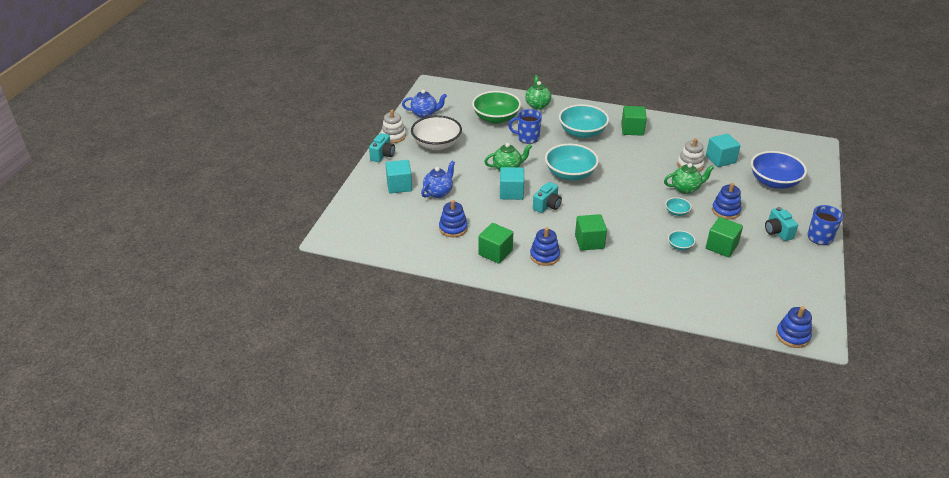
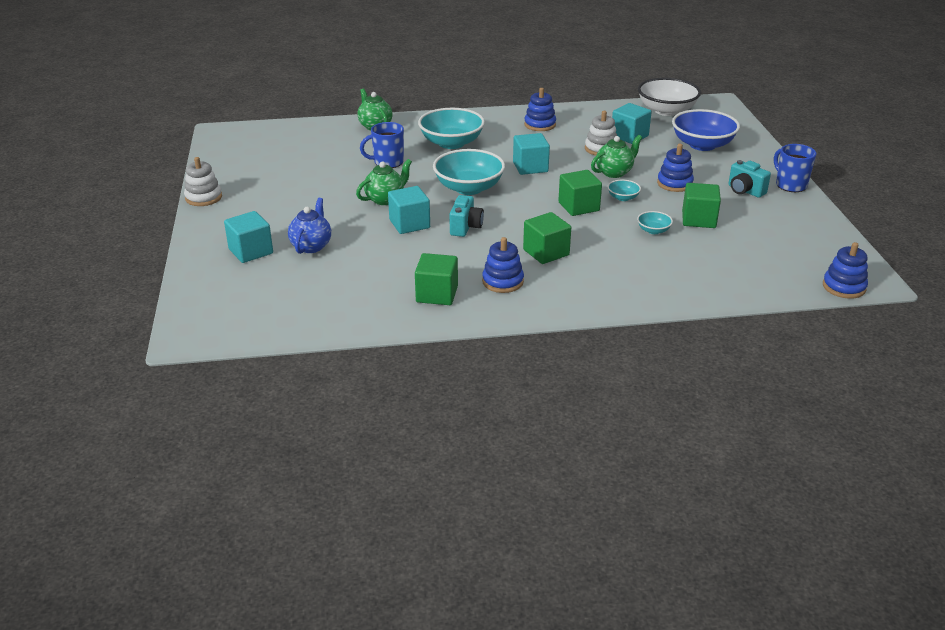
camera: 25 degrees left, 5 degrees down
(383, 155) = (203, 222): turquoise camera -> none
(425, 114) = (231, 164): blue teapot -> none
(436, 144) = (271, 194): white bowl -> white bowl (666, 110)
(453, 228) = (360, 281): blue stacking toy -> blue stacking toy (540, 125)
(496, 118) = (331, 150): green bowl -> none
(625, 168) = (530, 167): none -> turquoise cube
(632, 129) = (508, 128): green cube -> green cube (578, 206)

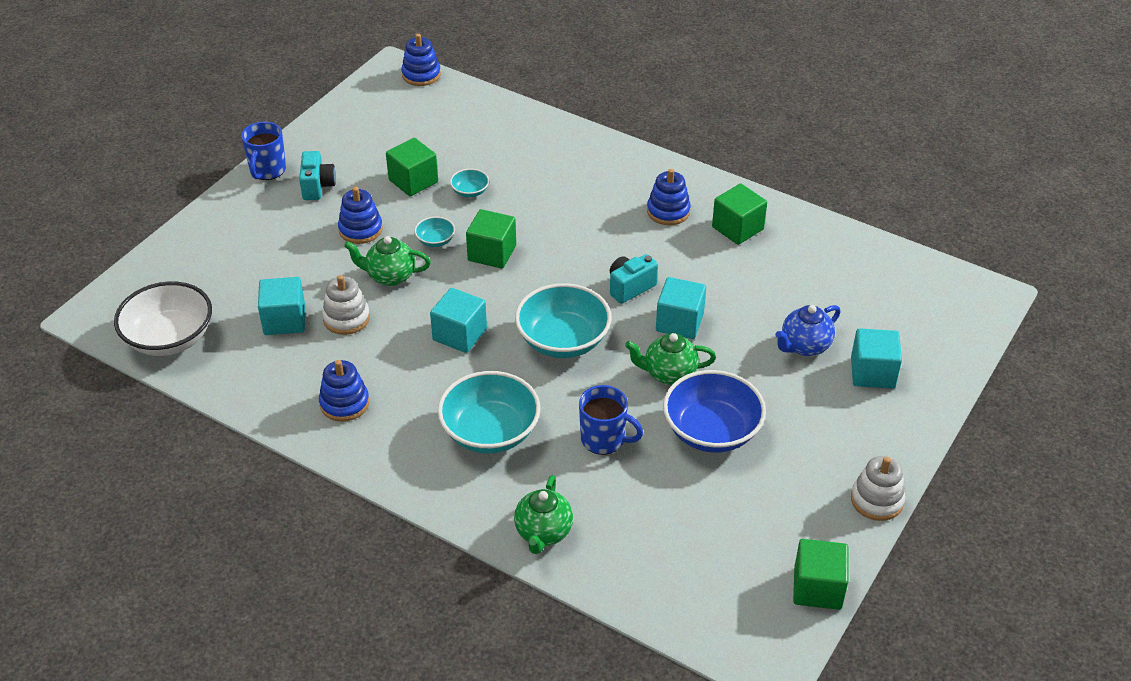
camera: 140 degrees left, 10 degrees up
(546, 252) = (594, 220): green cube -> green cube (817, 588)
(702, 145) = (240, 262): blue bowl -> blue bowl (711, 431)

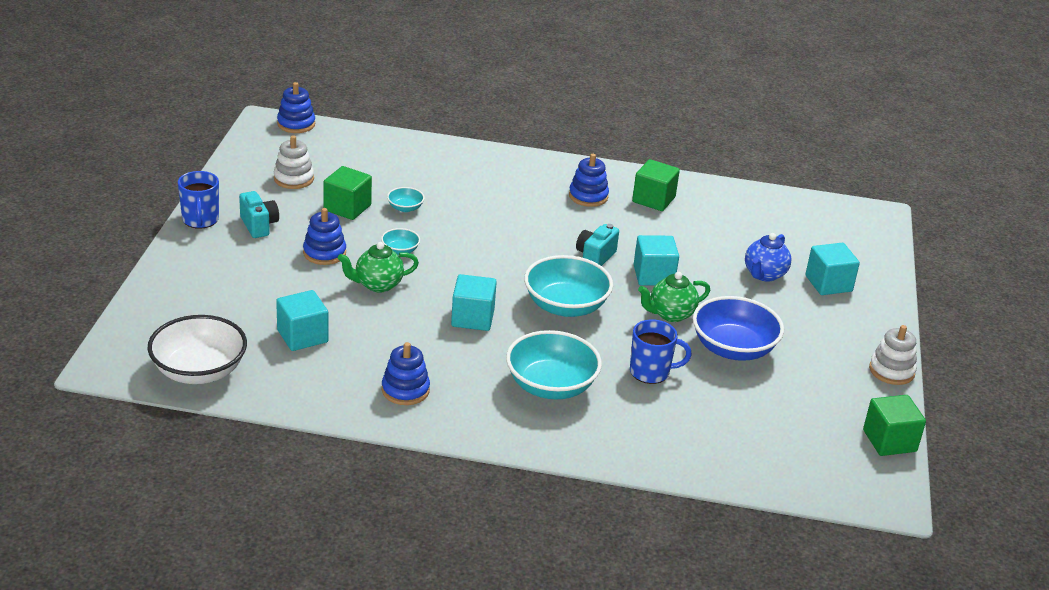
camera: 25 degrees left, 10 degrees down
(346, 318) = (360, 324): white stacking toy -> white stacking toy (294, 179)
(492, 253) = (458, 251): green cube -> none
(543, 533) = (648, 451): green teapot -> none

